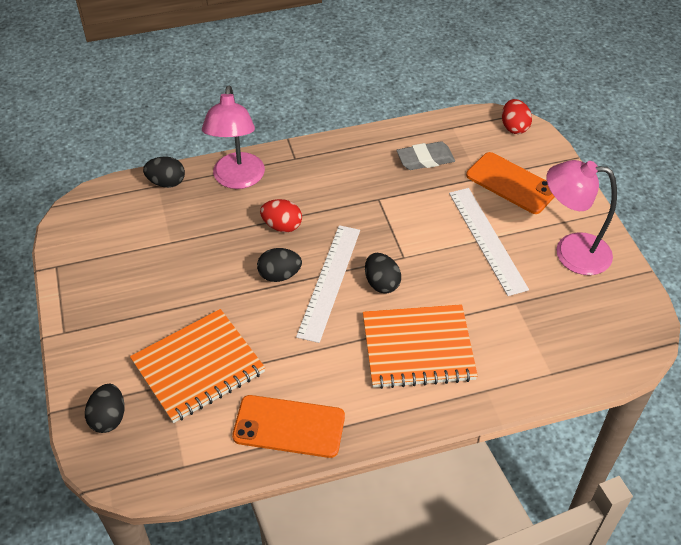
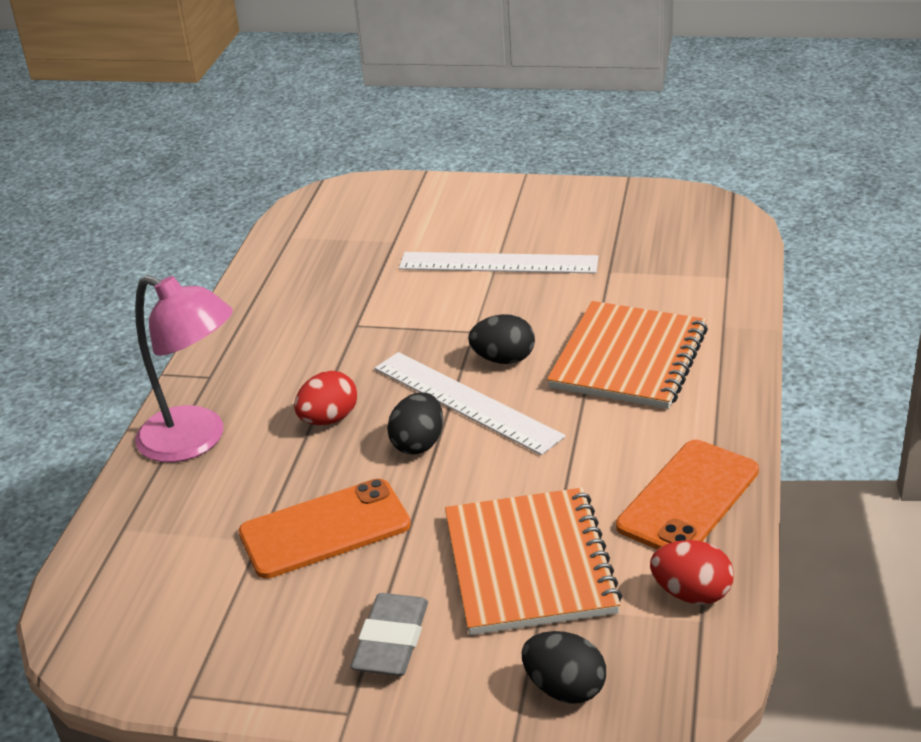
camera: 60 degrees left, 15 degrees down
(166, 182) = (127, 517): black egg -> none
(425, 159) = (323, 271): grey eraser -> grey eraser (391, 640)
(511, 183) = (425, 222): orange phone -> orange phone (325, 529)
(514, 127) = (336, 195): red egg -> red egg (691, 593)
(571, 252) = (564, 215): pink lamp -> none

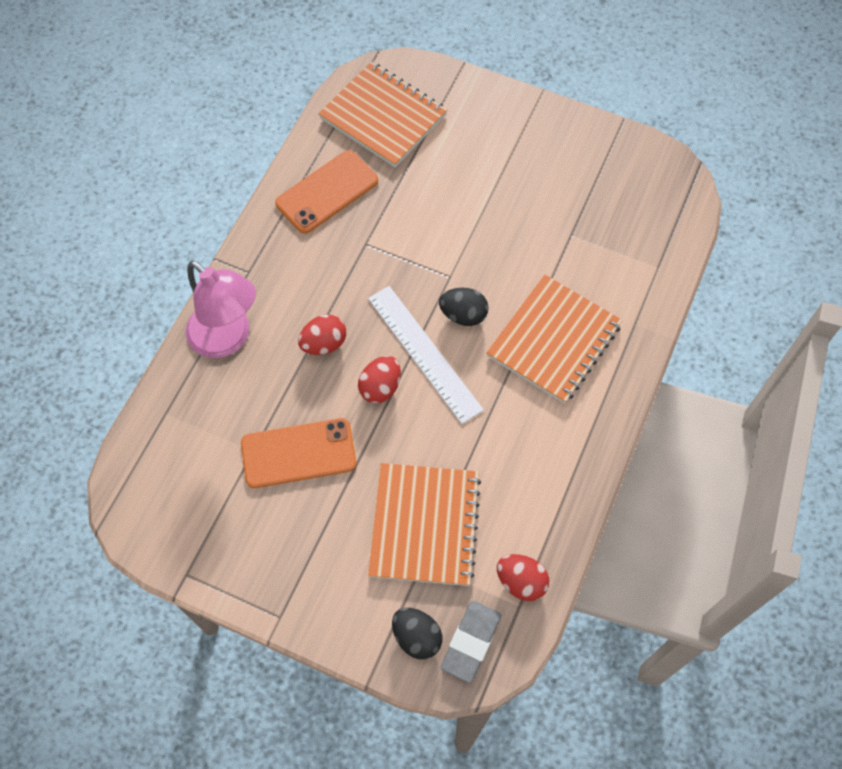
camera: 10 degrees right, 30 degrees up
(344, 224) = (383, 117): none -> orange notebook
(391, 640) = (319, 566): grey eraser -> grey eraser (471, 642)
(418, 443) = (380, 387): black egg -> red egg
(498, 263) = (489, 201): white ruler -> none
(688, 498) = (548, 495): orange phone -> orange phone (327, 192)

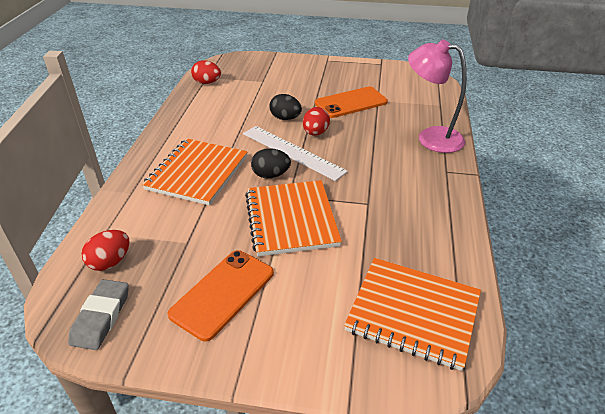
camera: 165 degrees right, 25 degrees down
(324, 344) = (365, 145): red egg -> red egg (110, 262)
(327, 192) = (424, 232): orange phone -> orange phone (223, 293)
(416, 637) = (257, 63): black egg -> black egg (285, 118)
(424, 525) = (265, 91): orange notebook -> orange notebook (291, 219)
(471, 642) = (230, 65): grey eraser -> grey eraser (101, 317)

